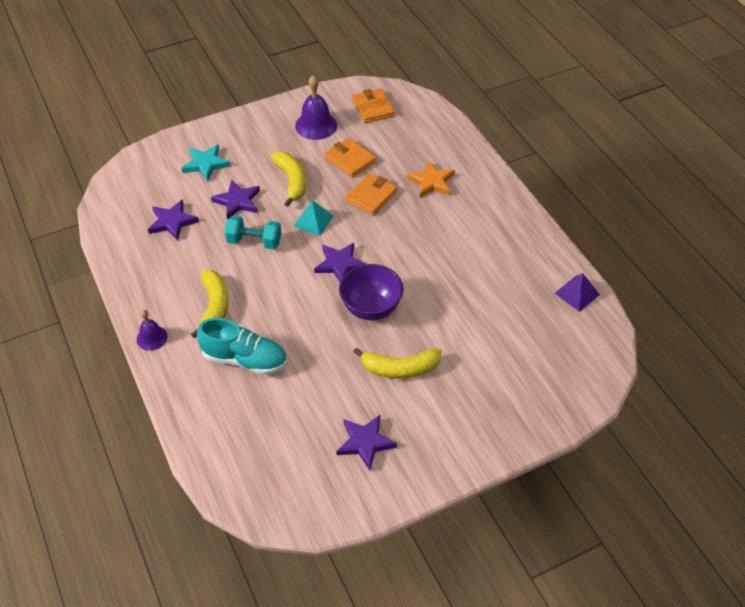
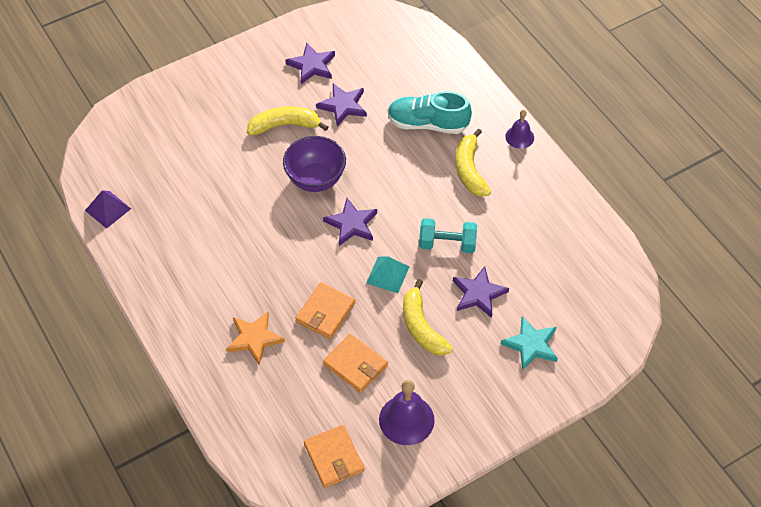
camera: 175 degrees right, 5 degrees up
(172, 222) = (543, 262): purple star -> purple star (343, 106)

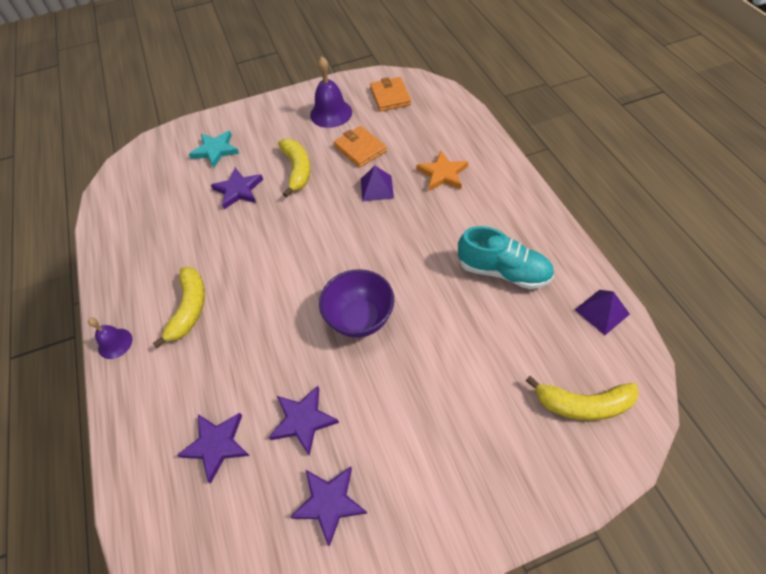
camera: 165 degrees left, 0 degrees up
(285, 125) = (384, 400): yellow banana -> yellow banana (583, 404)
(325, 312) = (377, 188): orange wallet -> purple pyramid
(351, 224) = (333, 264): purple star -> purple star (217, 445)
(387, 274) = (312, 213): turquoise pyramid -> none
(428, 124) = (208, 376): turquoise shoe -> turquoise shoe (503, 271)
(447, 244) = (247, 234): turquoise dumbbell -> none

